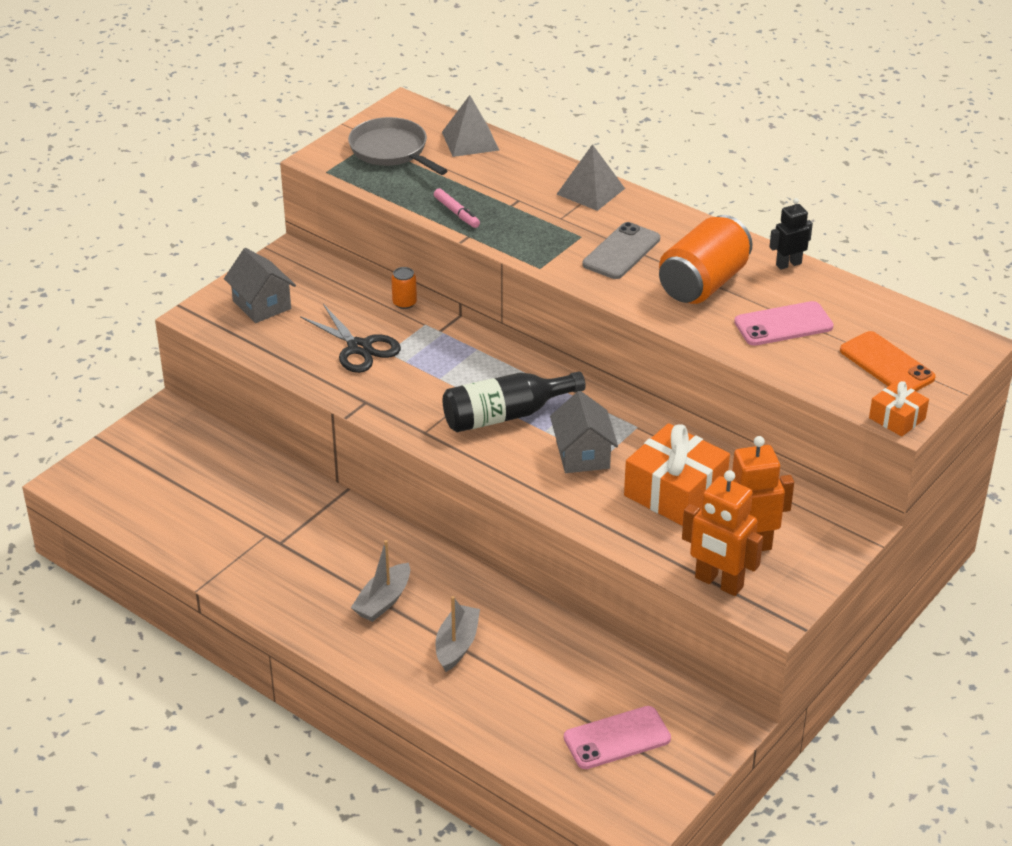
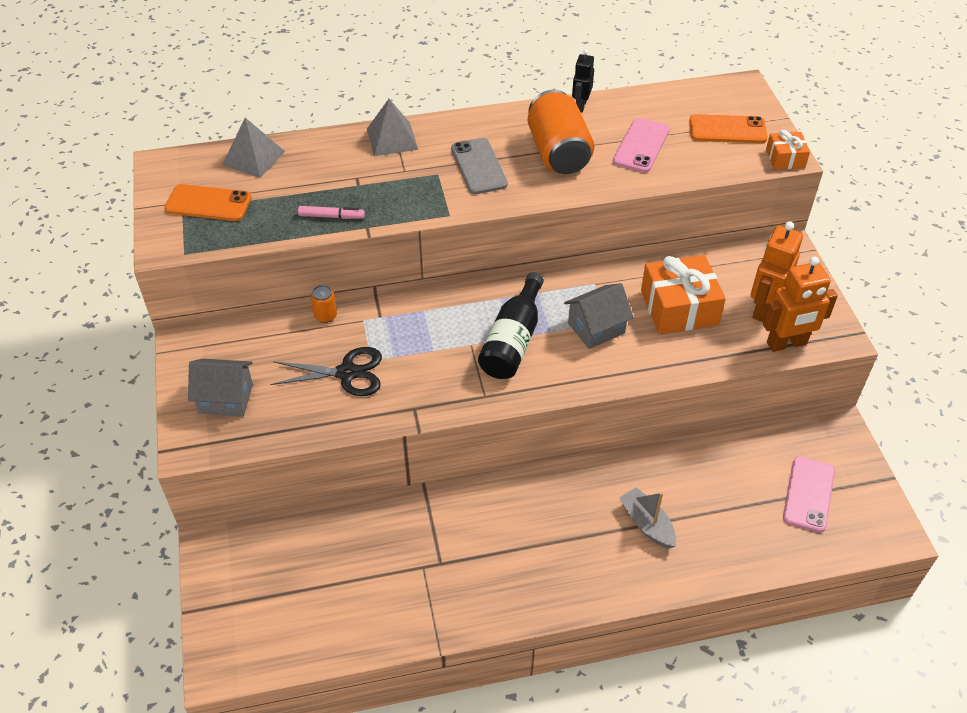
camera: 50 degrees left, 10 degrees up
(383, 601) = (563, 539): grey boat -> none
(391, 151) = (208, 203): grey pan -> orange phone
(583, 455) = (596, 328): grey house -> grey house turned 60 degrees counterclockwise

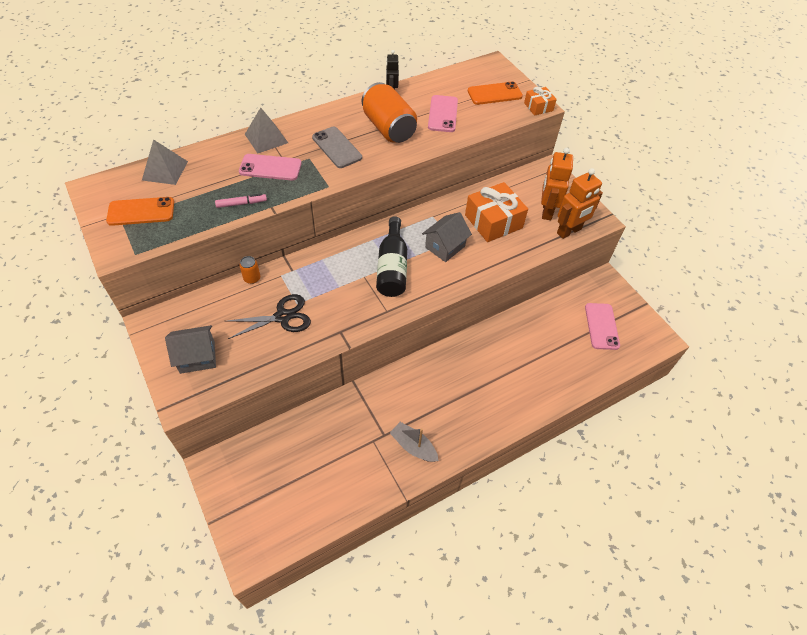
camera: 20 degrees left, 5 degrees up
(383, 177) = (270, 168): none -> pink phone
(647, 524) = (510, 371): grey boat -> grey boat (413, 446)

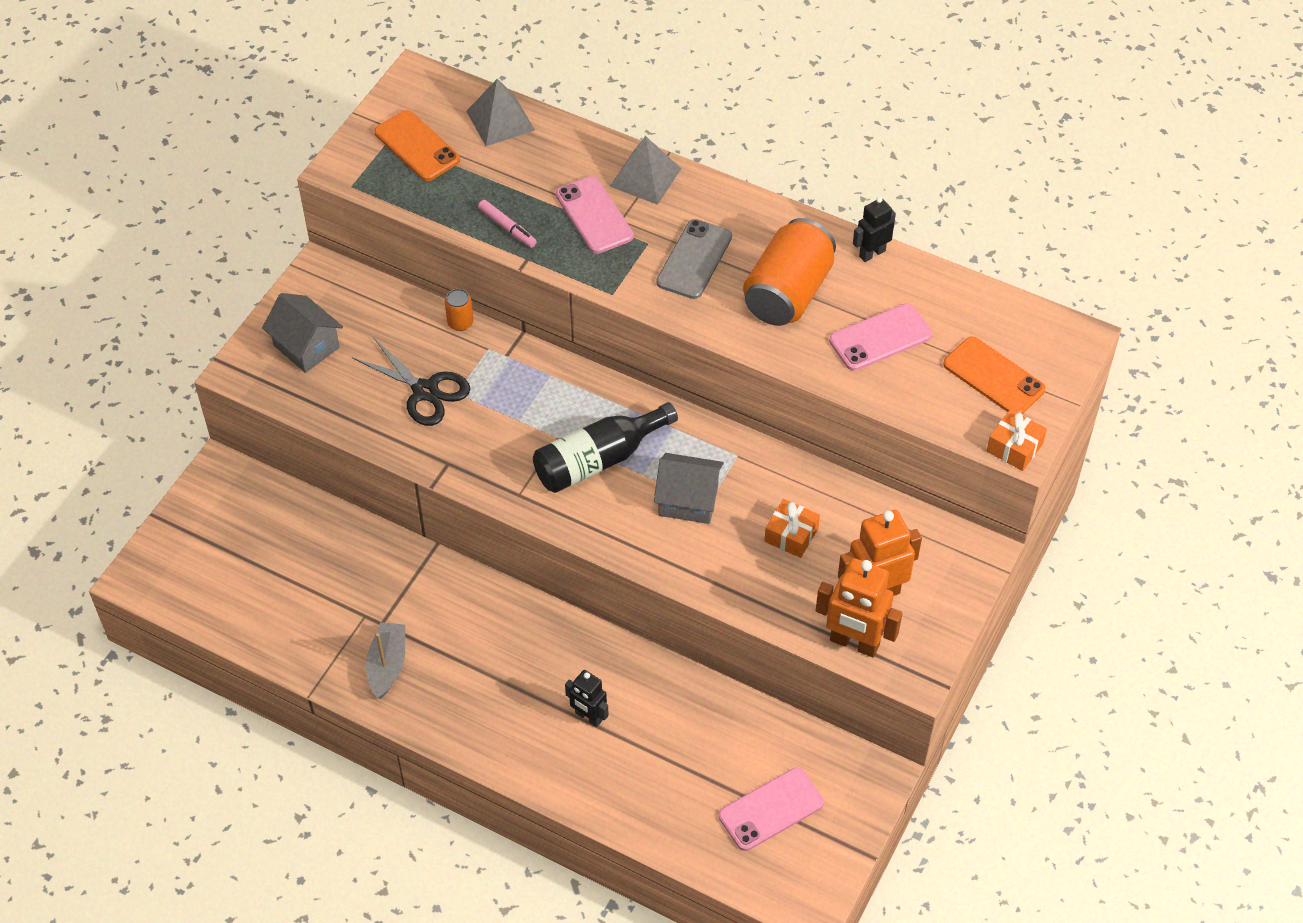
camera: 60 degrees right, 0 degrees up
(493, 221) = (791, 535): orange gift -> orange gift, size x0.53
(506, 370) = (588, 717): none -> black robot

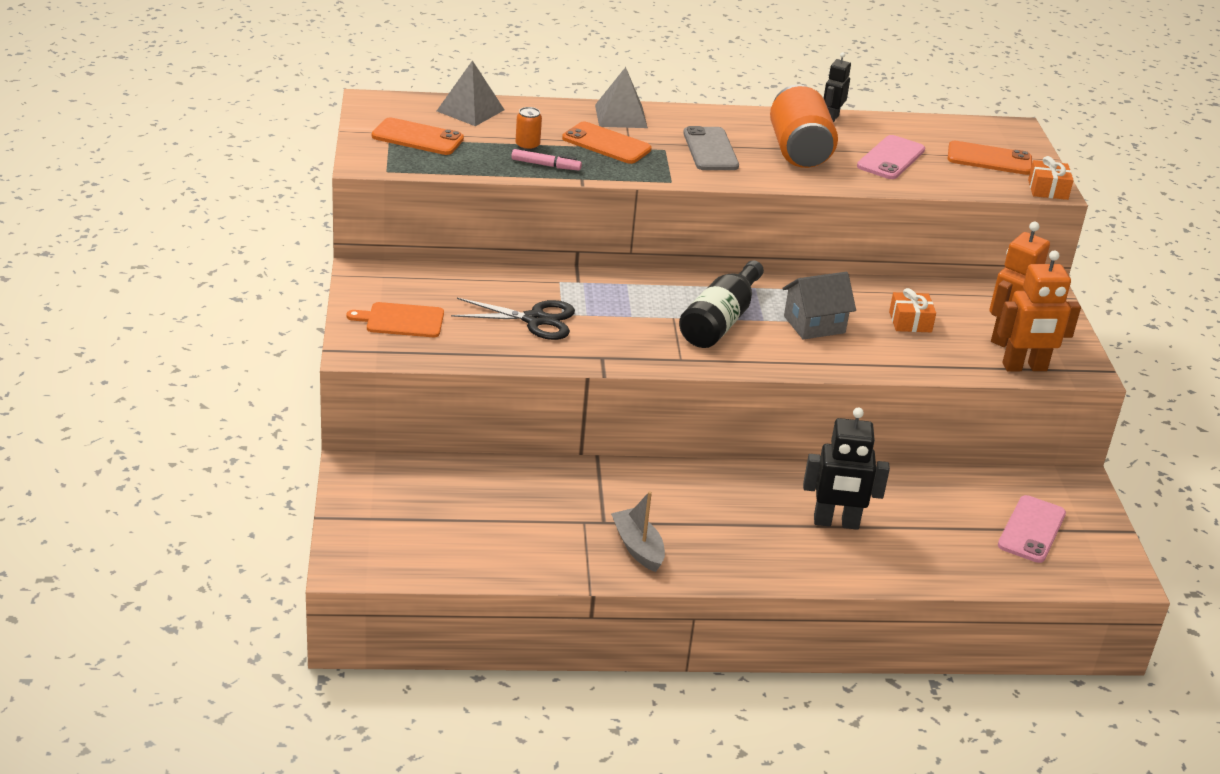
camera: 35 degrees left, 20 degrees down
(306, 346) = (402, 320): grey house -> orange cutting board
(460, 322) = (519, 272): orange can -> orange can (527, 145)
(588, 717) = (836, 523): black robot -> black robot, size x1.67
(594, 215) = (606, 144): pink phone -> orange phone

